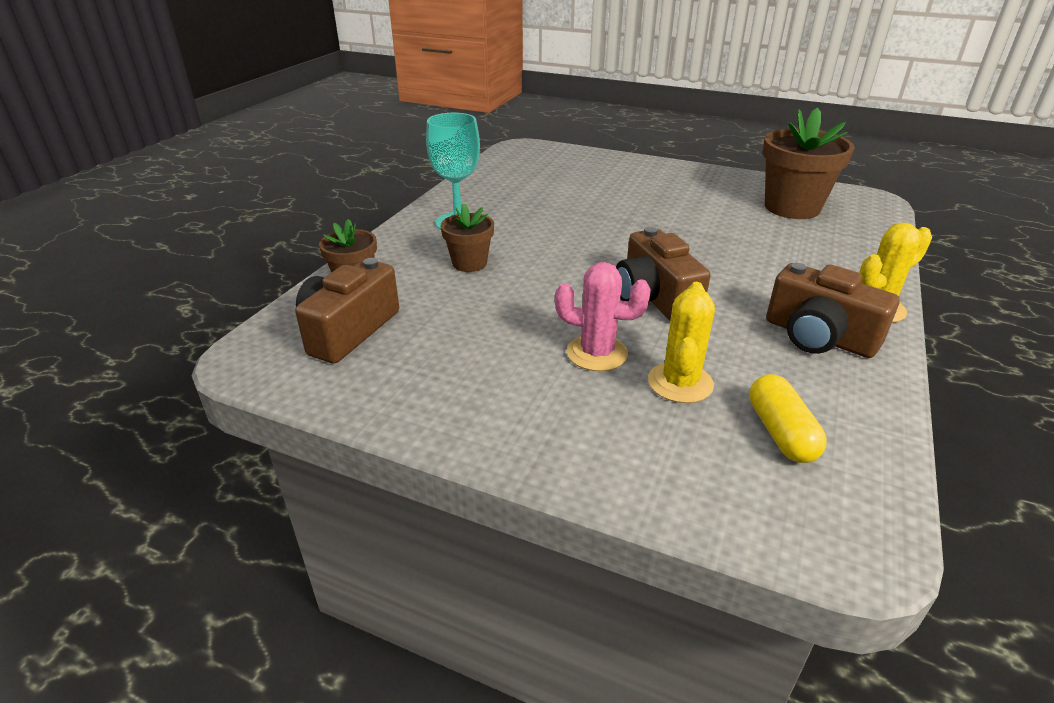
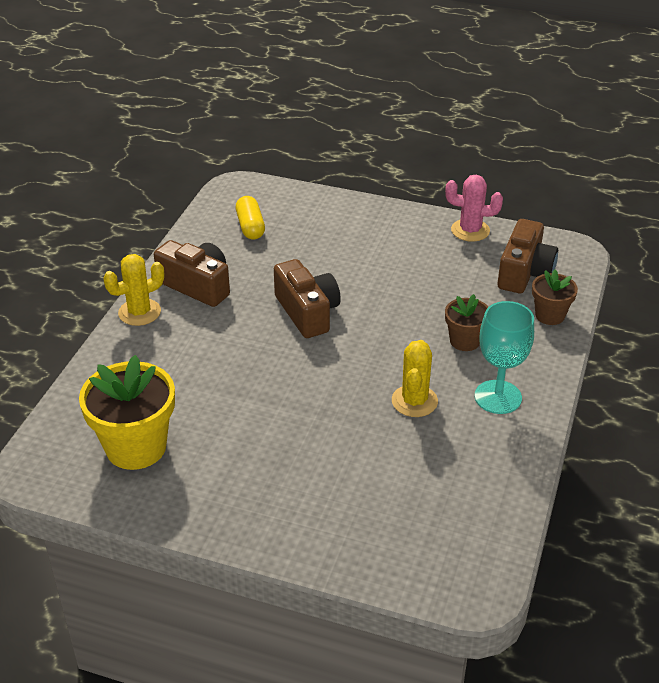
camera: 175 degrees right, 5 degrees up
(597, 353) = (351, 266): pink cactus -> pink cactus (470, 230)
(680, 383) = (300, 250): yellow cactus -> yellow cactus (414, 401)
(792, 207) = (136, 447): brown flower pot -> yellow flower pot

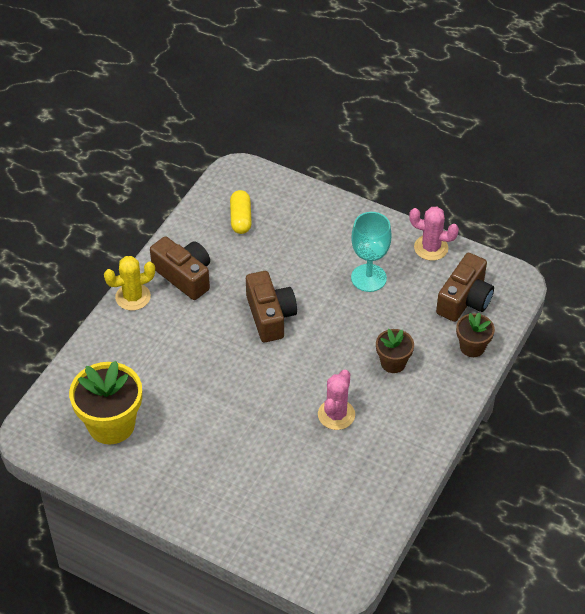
camera: 10 degrees right, 10 degrees up
(414, 401) = (336, 415): yellow cactus -> pink cactus
(498, 397) = (404, 420): turquoise goblet -> turquoise goblet (368, 278)

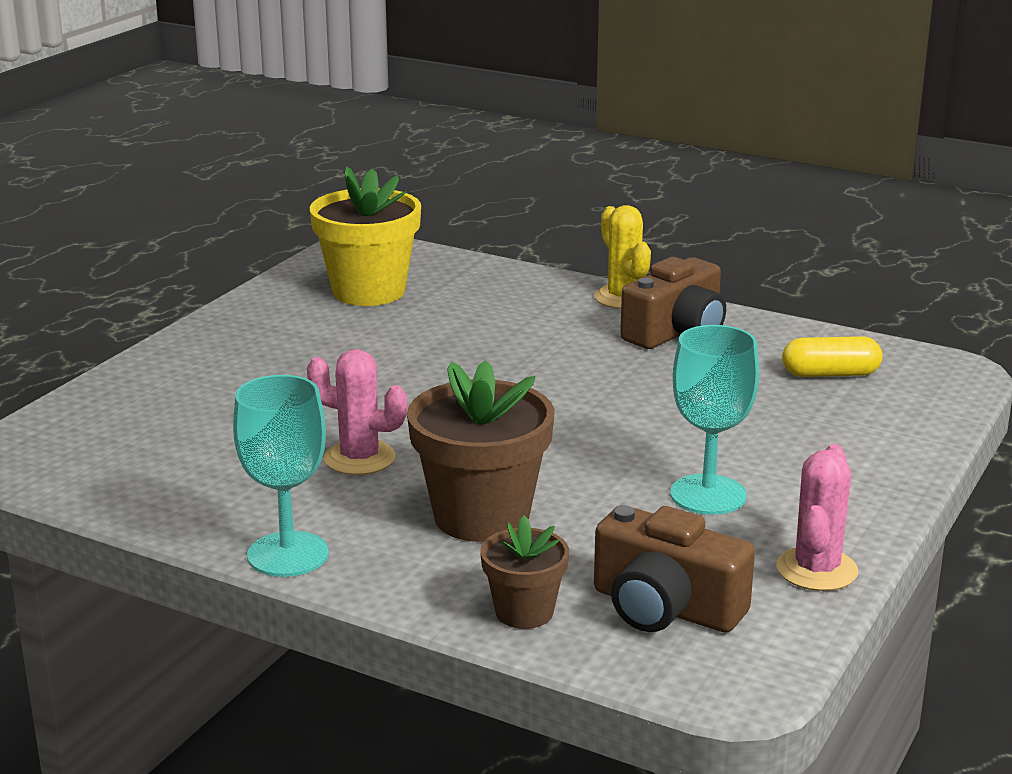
camera: 90 degrees right, 25 degrees down
(270, 316) = (594, 400): brown camera -> none
(393, 363) = (481, 517): brown flower pot -> brown flower pot, size x1.80
(432, 437) = (288, 554): none -> turquoise goblet

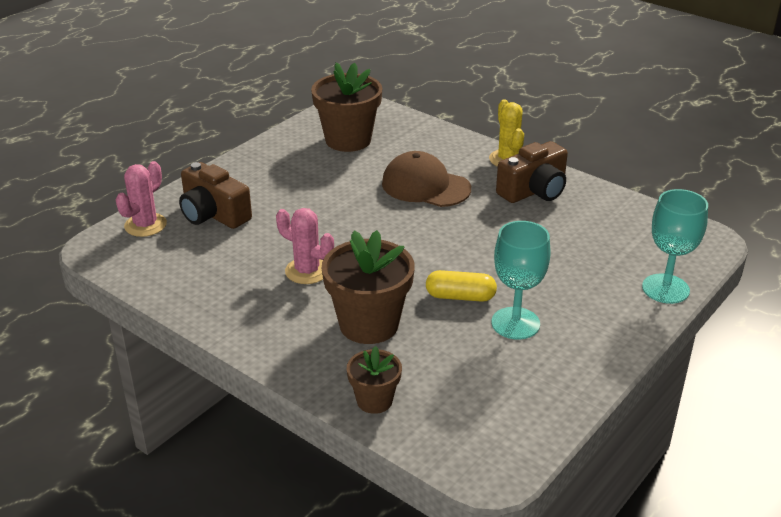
camera: 10 degrees right, 10 degrees up
(288, 554) = (245, 340): turquoise goblet -> turquoise goblet (665, 289)
(368, 291) = (348, 140): yellow flower pot -> brown flower pot
(509, 339) = (425, 186): none -> brown cap
(665, 608) = (462, 408): brown camera -> brown camera (213, 214)
(816, 570) = (567, 390): pink cactus -> pink cactus (145, 225)
(830, 374) = (624, 234): yellow capsule -> yellow capsule (460, 296)

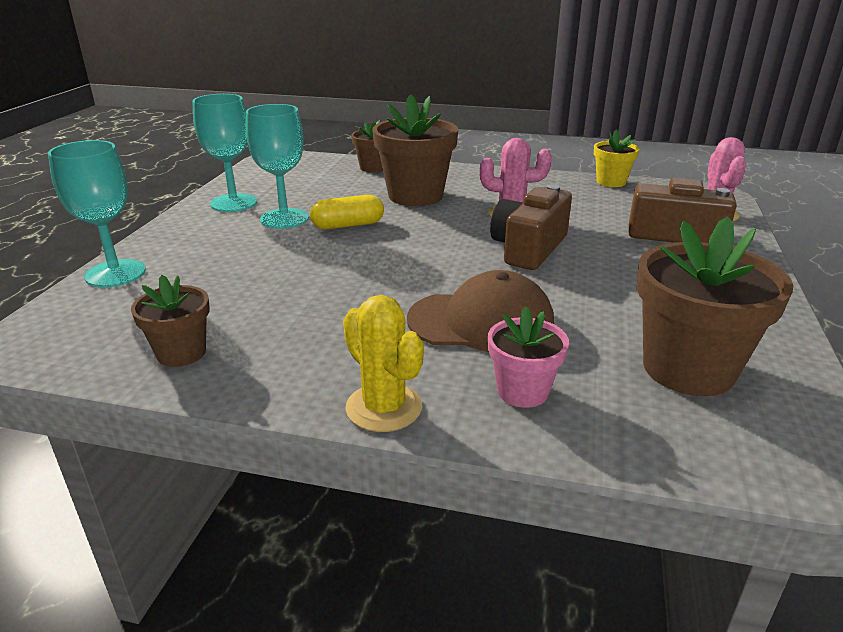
camera: 155 degrees right, 5 degrees down
(156, 290) = (611, 182): none -> yellow flower pot
(437, 150) = (522, 391): none -> pink flower pot
(534, 191) = (311, 356): brown camera -> brown camera (528, 248)
(562, 367) = (233, 203): none -> turquoise goblet
(608, 210) = (181, 353): none -> brown flower pot

